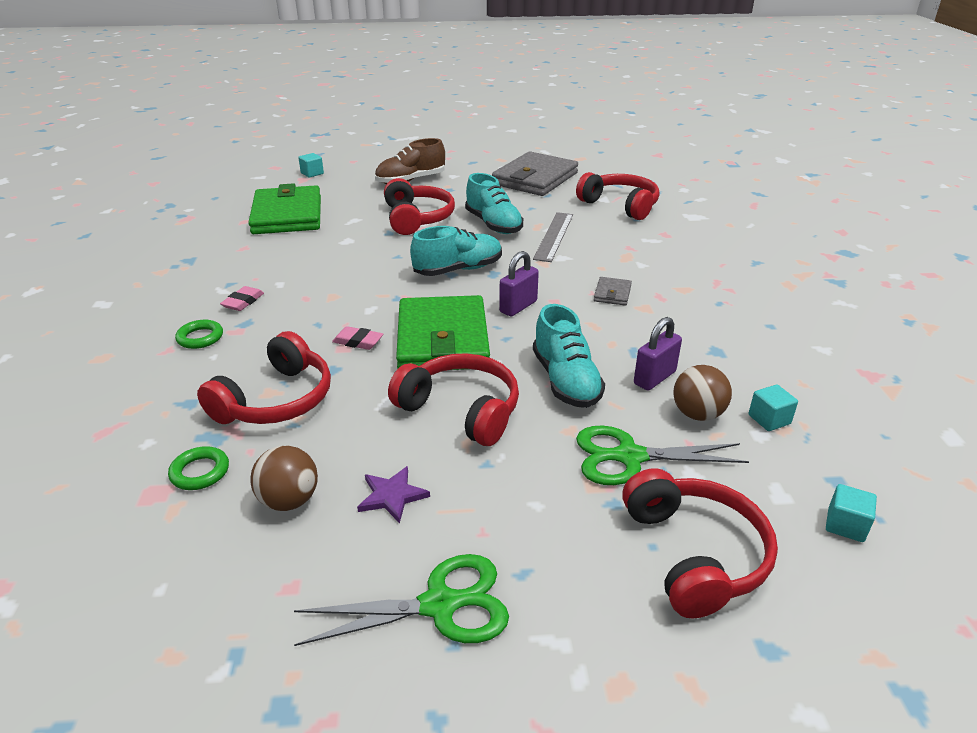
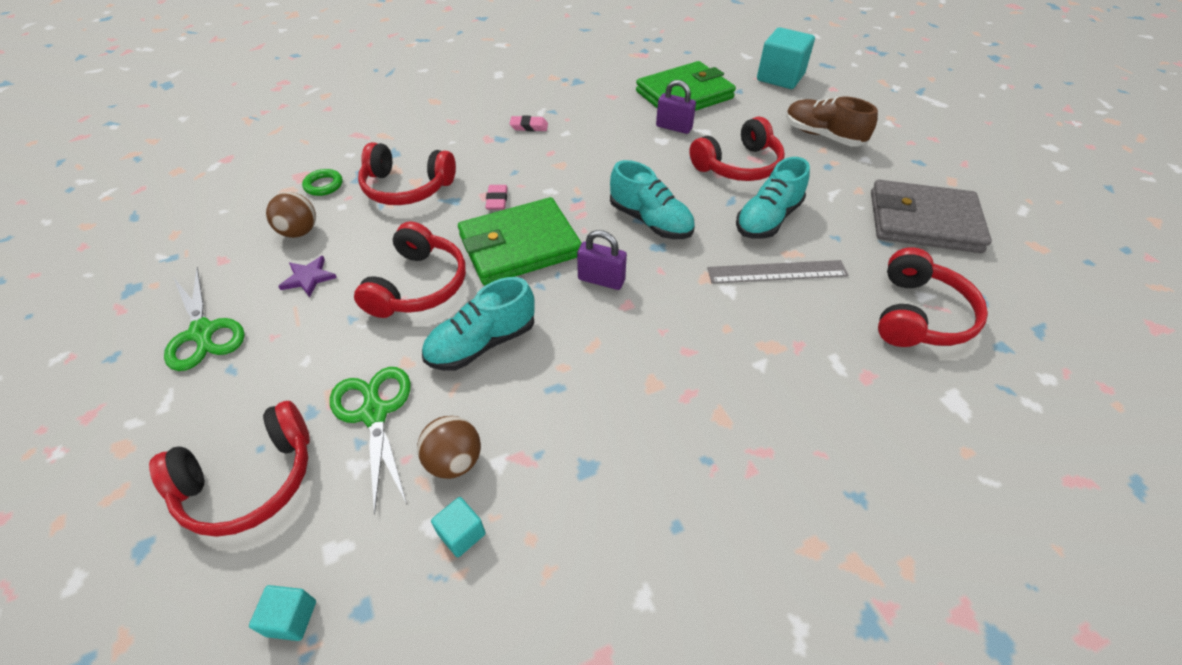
camera: 70 degrees right, 15 degrees up
(200, 338) = (472, 127): green ring -> none
(312, 173) = (780, 77): turquoise cube -> turquoise cube, size x2.15
(612, 294) = (669, 349): grey wallet -> none
(654, 378) = (510, 414): purple padlock -> purple padlock (673, 127)

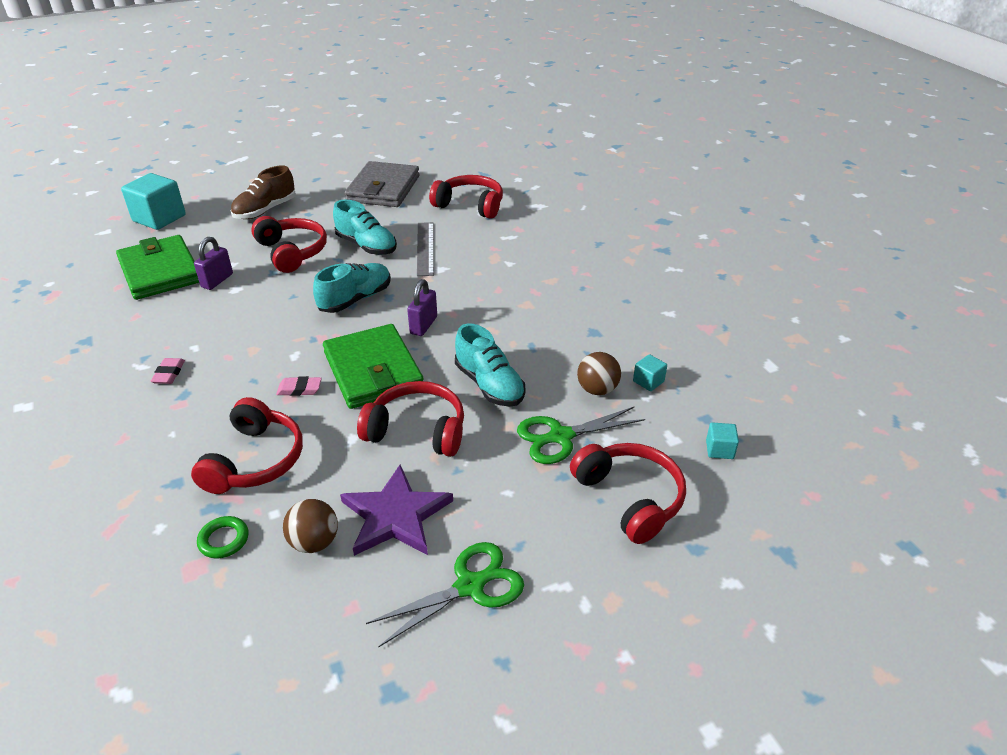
camera: 90 degrees left, 10 degrees down
(308, 278) = (395, 515): purple star -> purple star, size x1.95

